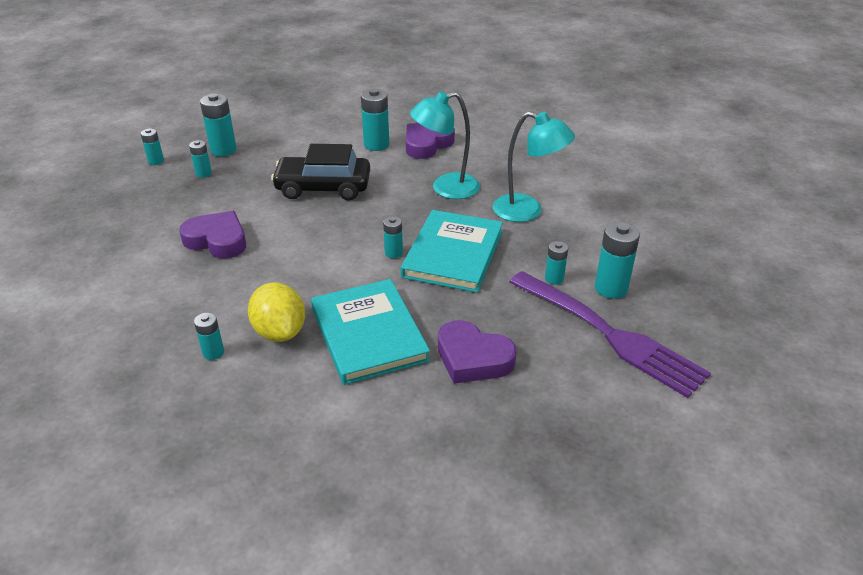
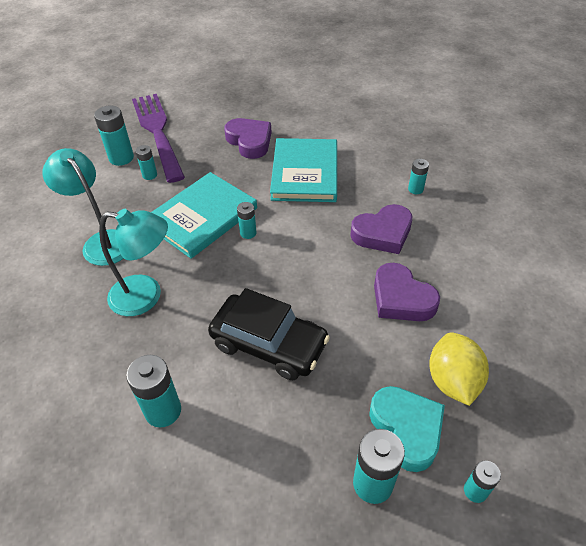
camera: 155 degrees left, 10 degrees up
(203, 173) = (407, 429): turquoise battery -> turquoise heart
(280, 332) = (365, 191): yellow lemon -> yellow lemon (452, 381)
(427, 144) = (103, 386): purple heart -> purple heart (382, 233)

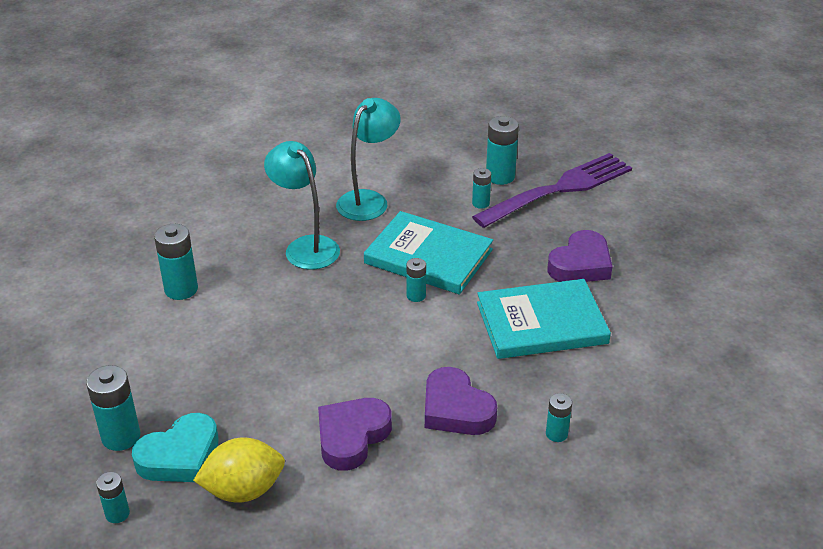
camera: 75 degrees right, 10 degrees down
(146, 296) = (306, 246): turquoise lamp -> turquoise lamp turned 150 degrees clockwise
(269, 344) = (265, 341): black car -> none

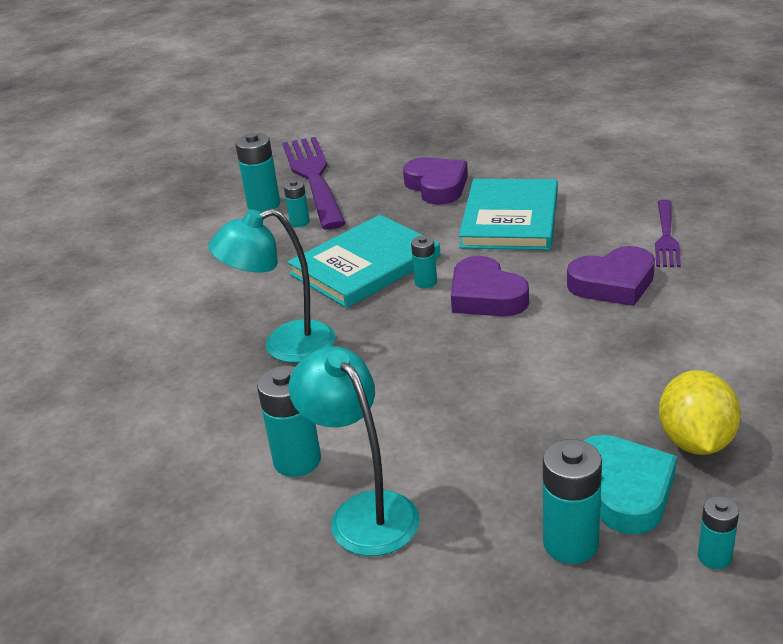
camera: 65 degrees left, 5 degrees down
(352, 437) = (632, 353): purple heart -> purple heart (486, 296)
(368, 200) = (232, 290): turquoise lamp -> turquoise lamp (364, 512)
(556, 434) = (666, 236): turquoise battery -> purple fork

